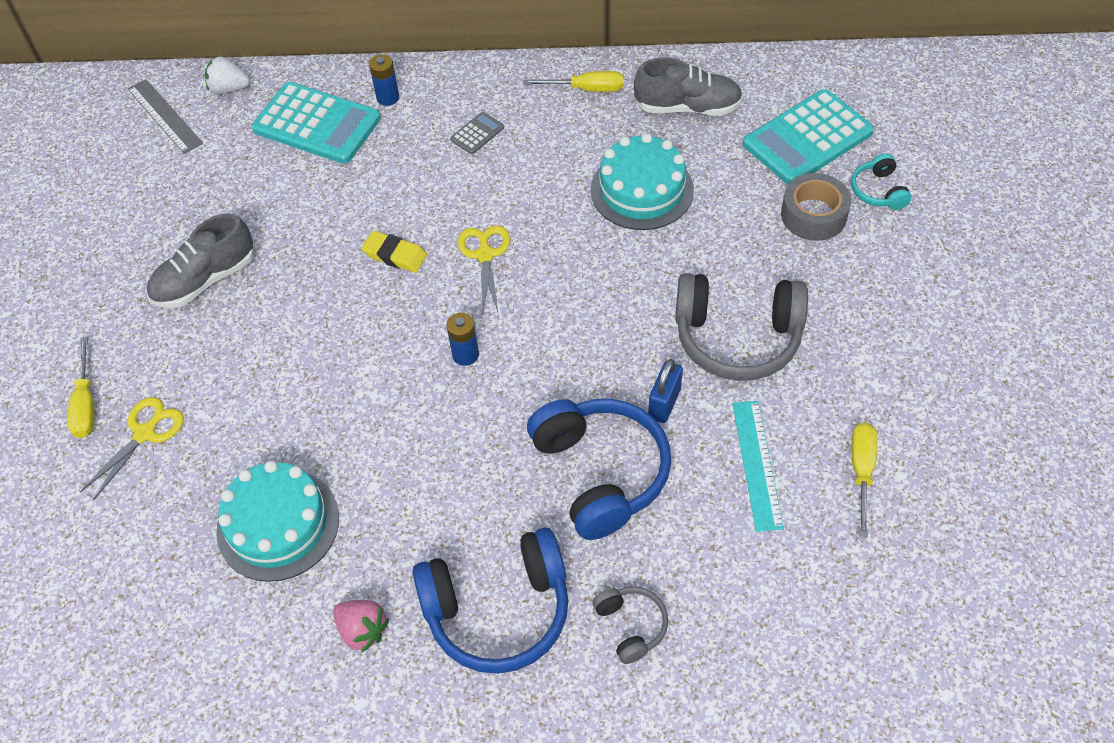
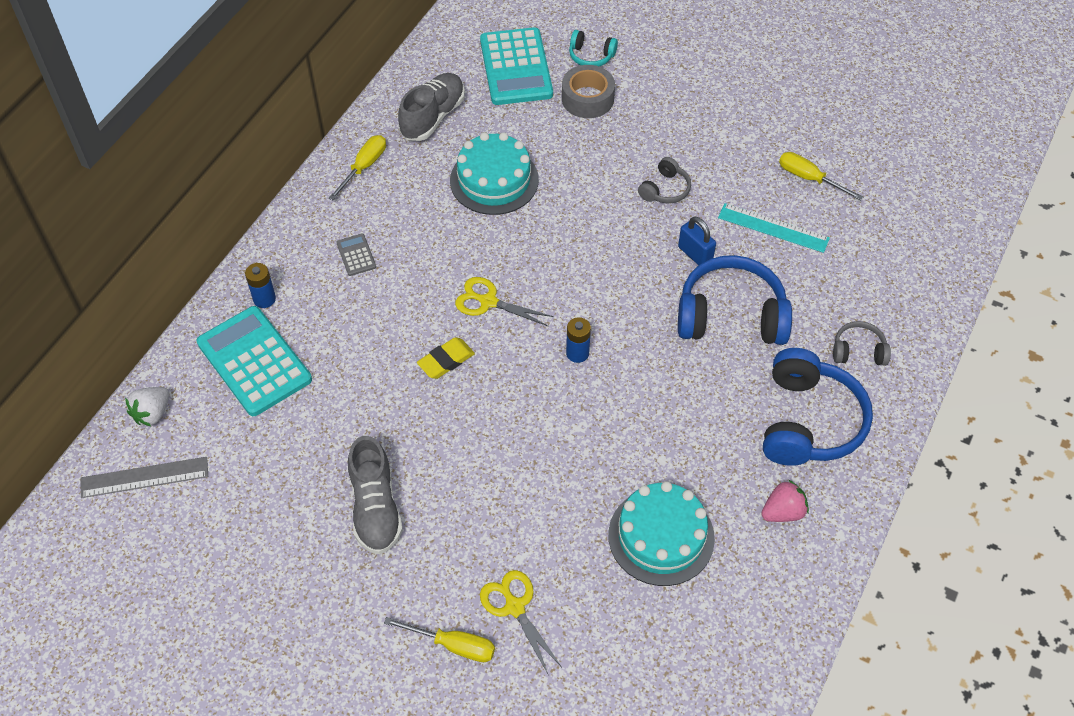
camera: 65 degrees left, 0 degrees up
(317, 124) = (254, 361): turquoise calculator -> turquoise calculator turned 90 degrees counterclockwise
(737, 337) = (665, 189): grey headphones -> grey headphones, size x0.49

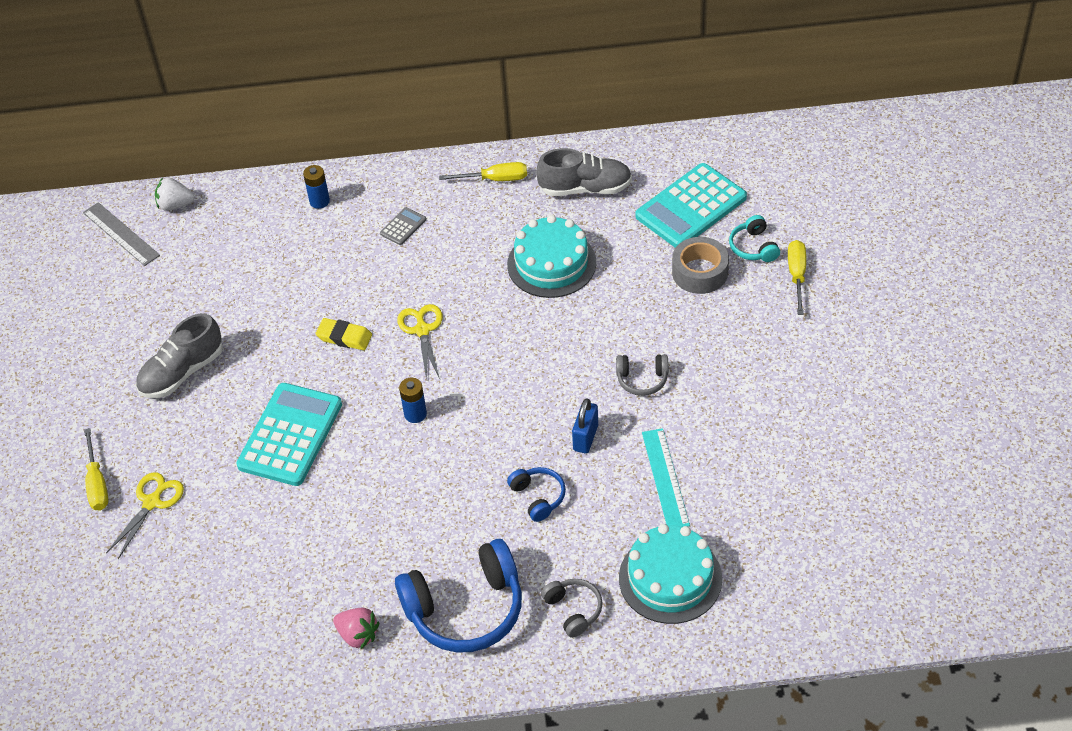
camera: 60 degrees right, 5 degrees down
(254, 361) = (259, 230): turquoise calculator -> turquoise calculator (290, 435)
(661, 536) = (276, 562): turquoise cake -> turquoise cake (670, 578)
(731, 315) = (538, 497): blue headphones -> blue headphones, size x0.49
(809, 178) = (750, 476): yellow screwdriver -> yellow screwdriver (797, 275)

